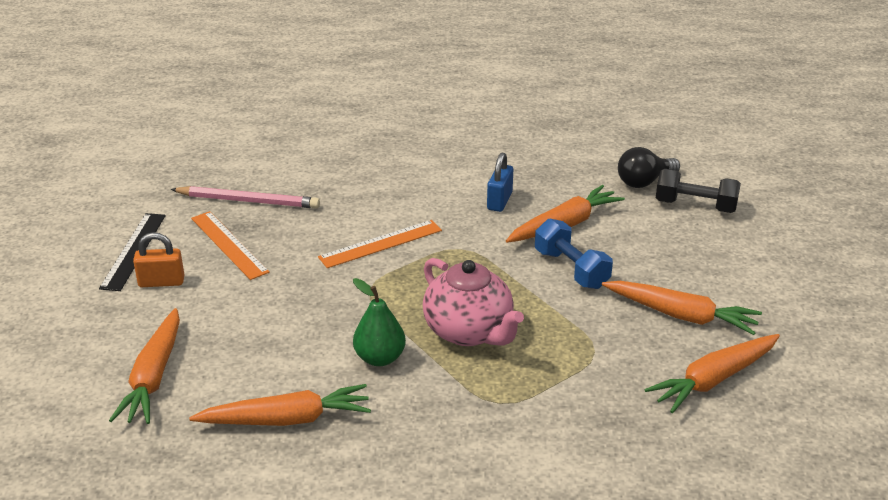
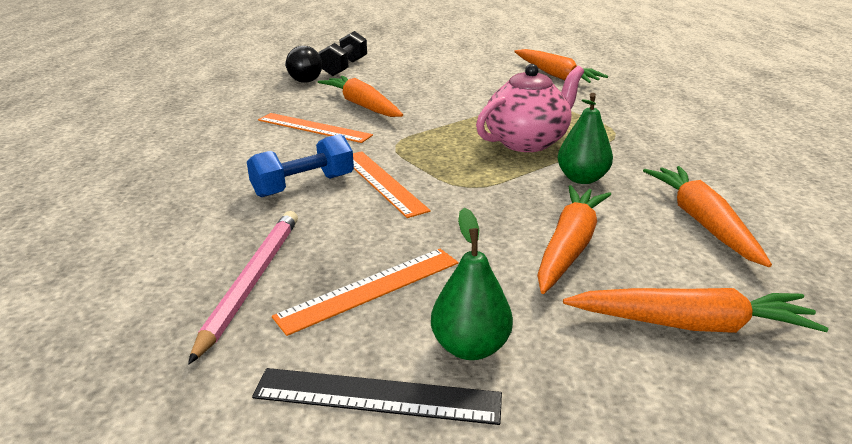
camera: 90 degrees left, 5 degrees down
(161, 282) = (470, 347): orange padlock -> green pear
(499, 201) = (313, 128): blue padlock -> orange ruler
(571, 269) = (430, 105): blue dumbbell -> blue dumbbell (303, 185)
(681, 315) = (487, 78): orange carrot -> orange carrot (569, 246)

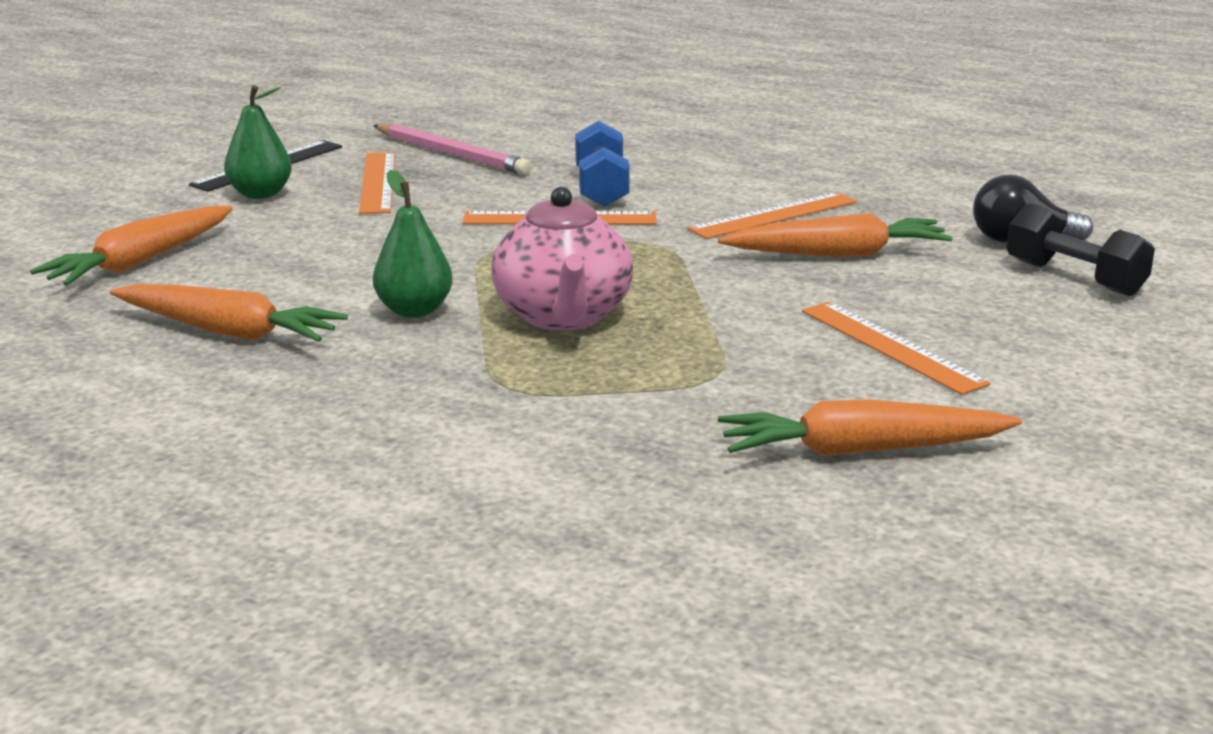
camera: 120 degrees right, 5 degrees down
(461, 83) = (891, 346): none -> orange ruler
(569, 246) = (306, 258): orange carrot -> none

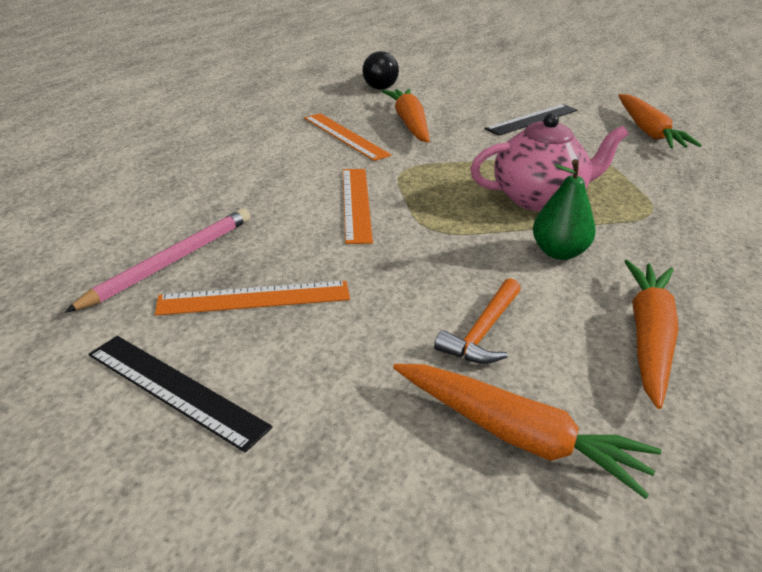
camera: 95 degrees left, 10 degrees up
(260, 194) = (286, 377): green pear -> none
(280, 261) = (482, 332): none -> orange hammer
(601, 189) = (286, 189): blue dumbbell -> none
(891, 346) = (532, 119): orange ruler -> black ruler
(1074, 278) = (429, 81): black dumbbell -> none

